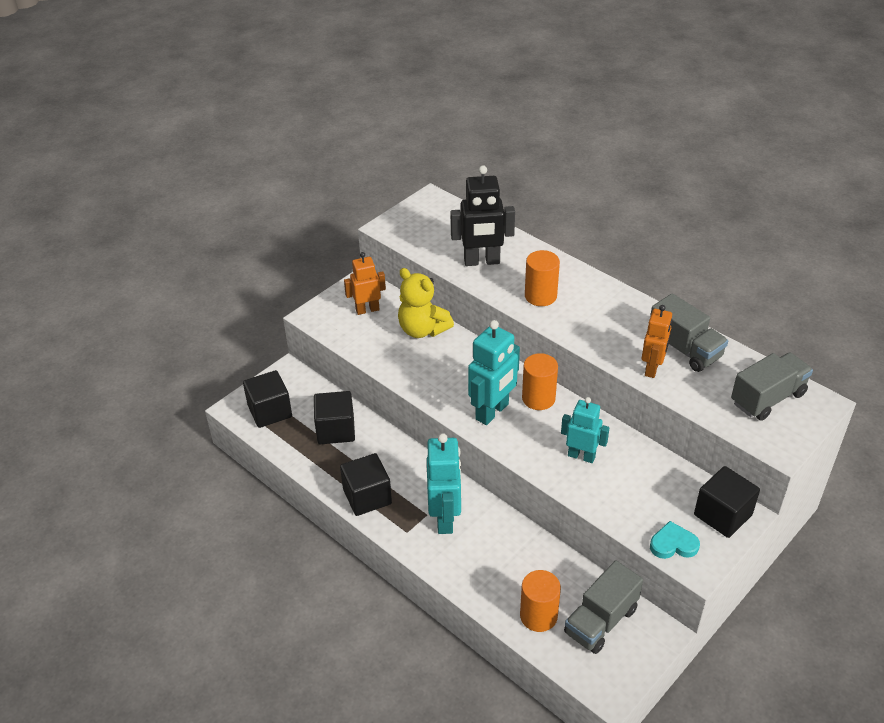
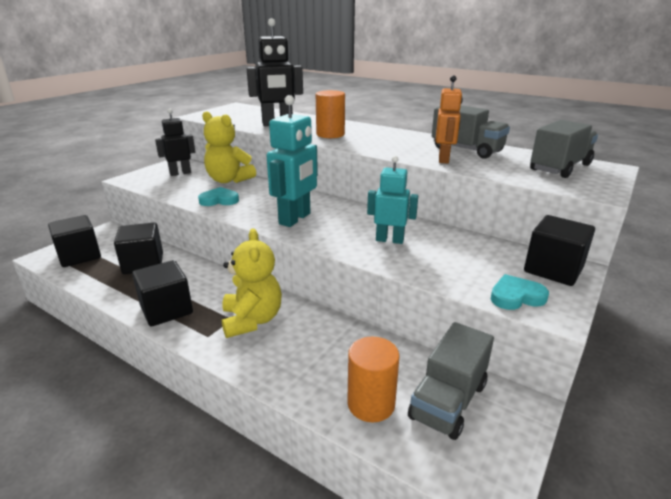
camera: 10 degrees left, 15 degrees down
(367, 310) = (180, 173): orange robot -> black robot
(414, 370) = (219, 200): none -> turquoise heart
(445, 518) = (252, 320): turquoise robot -> yellow teddy bear
(538, 398) = (338, 209): orange cylinder -> none

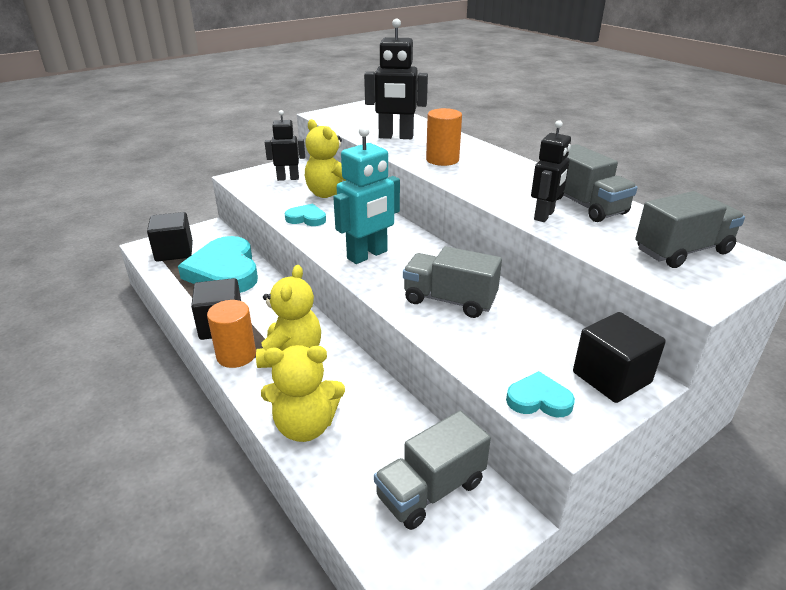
camera: 20 degrees right, 5 degrees up
(143, 263) = (224, 271): black cube -> turquoise heart
(303, 378) = (305, 426): none -> yellow teddy bear
(371, 404) = (353, 470): orange cylinder -> orange cylinder (236, 355)
(389, 240) = (449, 300): turquoise robot -> grey truck
(444, 159) = (544, 215): orange robot -> black robot

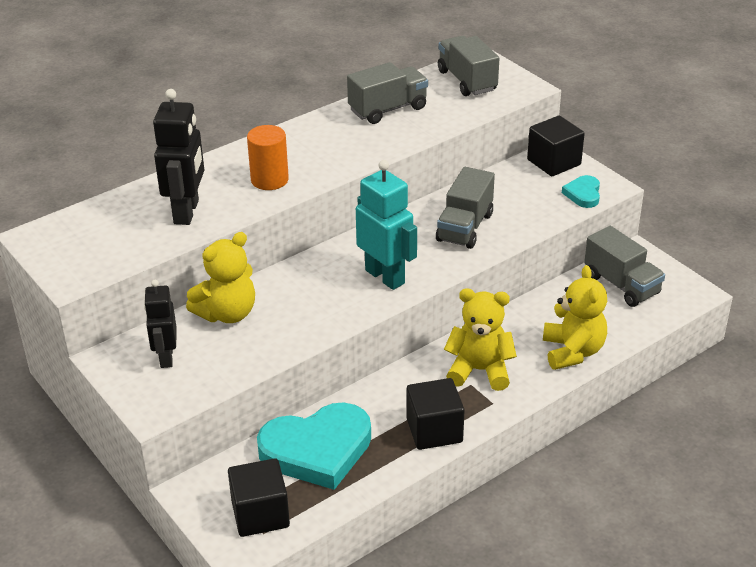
camera: 90 degrees left, 5 degrees up
(236, 355) = (484, 409): orange cylinder -> none
(306, 218) = (296, 327): turquoise heart -> none
(544, 215) = (409, 131): black robot -> none

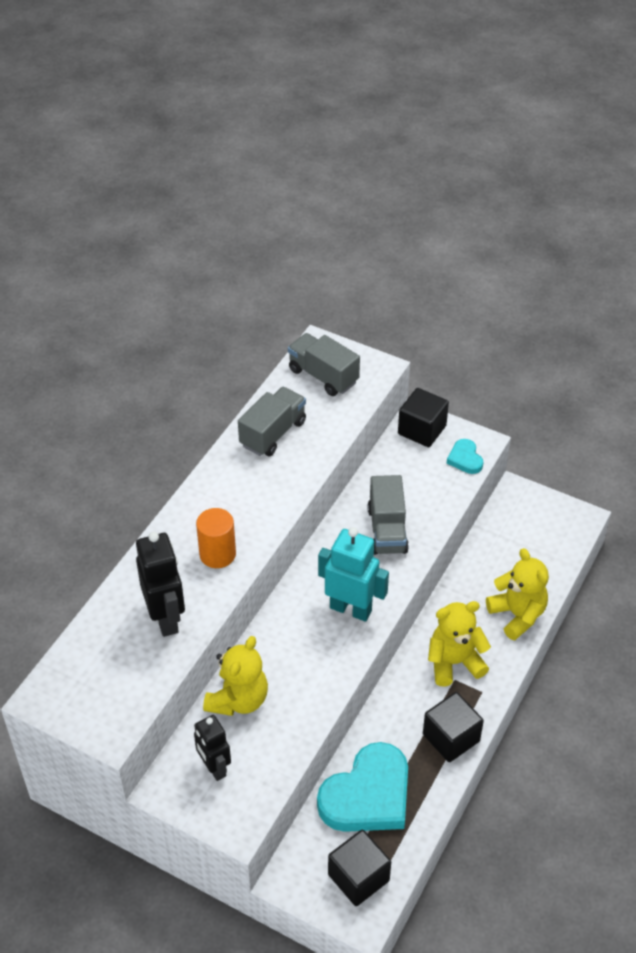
camera: 25 degrees left, 10 degrees up
(621, 285) = (520, 530): grey truck -> none

